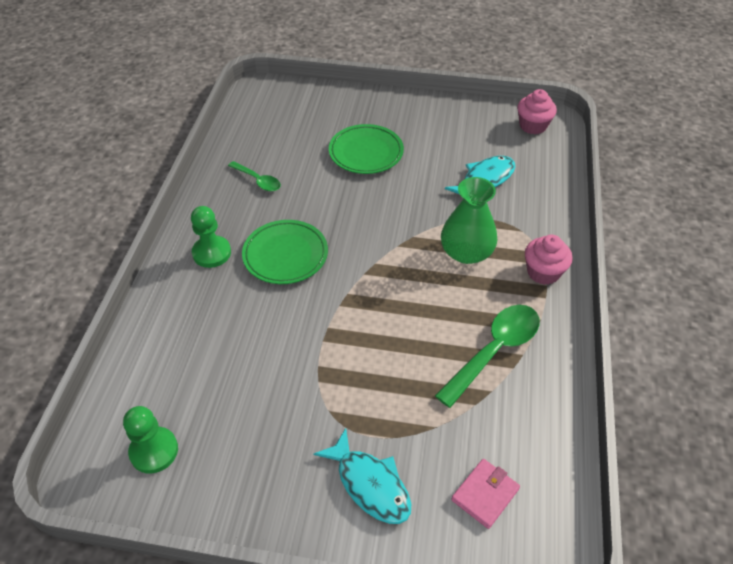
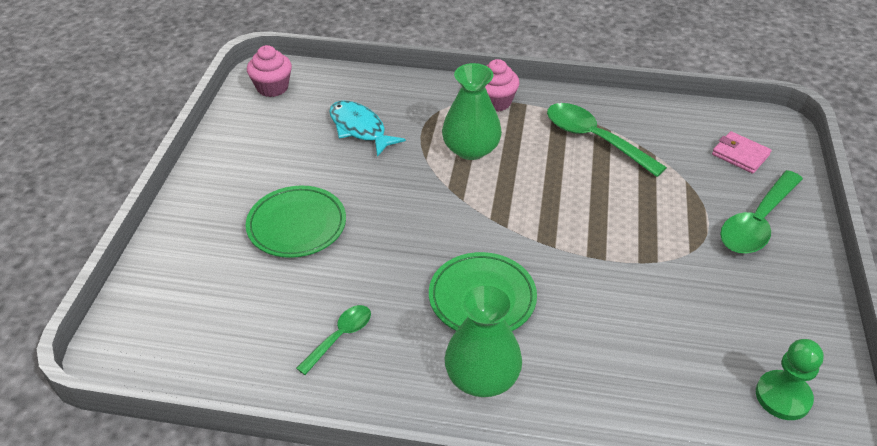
camera: 90 degrees left, 5 degrees down
(211, 253) = (482, 377): green pawn -> green vase
(370, 484) = (757, 222): turquoise fish -> green spoon

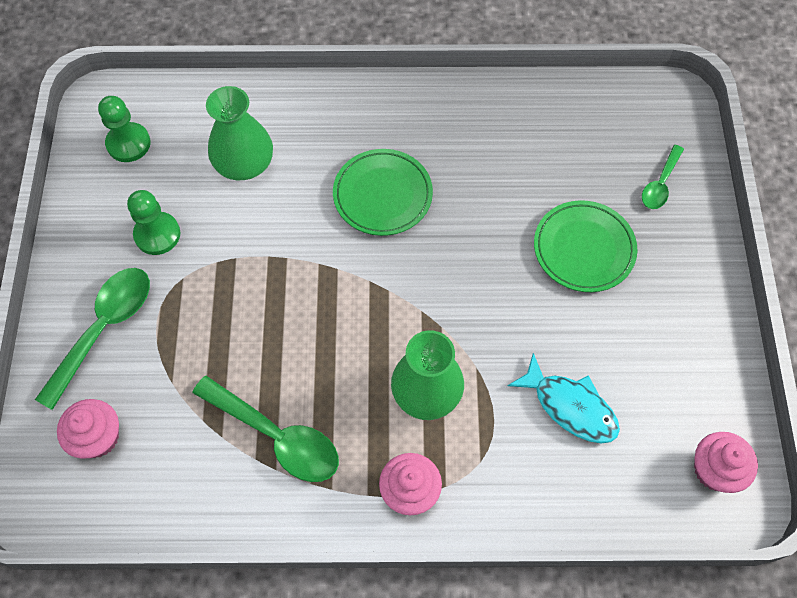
camera: 170 degrees right, 20 degrees up
(340, 337) = (497, 140): green spoon -> green spoon (660, 184)
(482, 377) = (372, 124): green vase -> green vase (244, 163)
(724, 293) = (157, 234): none -> green pawn
(740, 155) = (98, 437): pink wallet -> pink cupcake

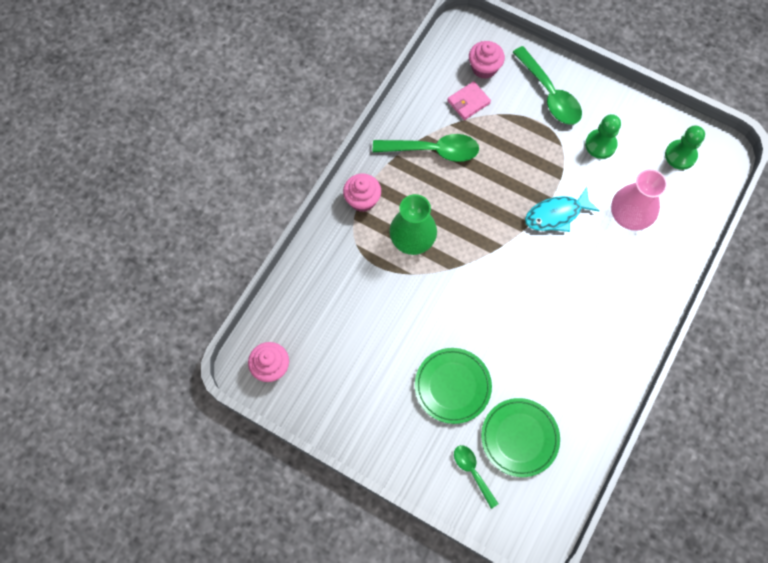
camera: 120 degrees right, 5 degrees up
(170, 430) = (468, 102): none -> pink wallet
(244, 163) = (630, 215): green vase -> pink vase
(277, 436) = (433, 150): green spoon -> green spoon turned 150 degrees counterclockwise
(382, 195) = (561, 285): green plate -> green plate (519, 438)
(570, 406) = (356, 311): turquoise fish -> turquoise fish (556, 214)

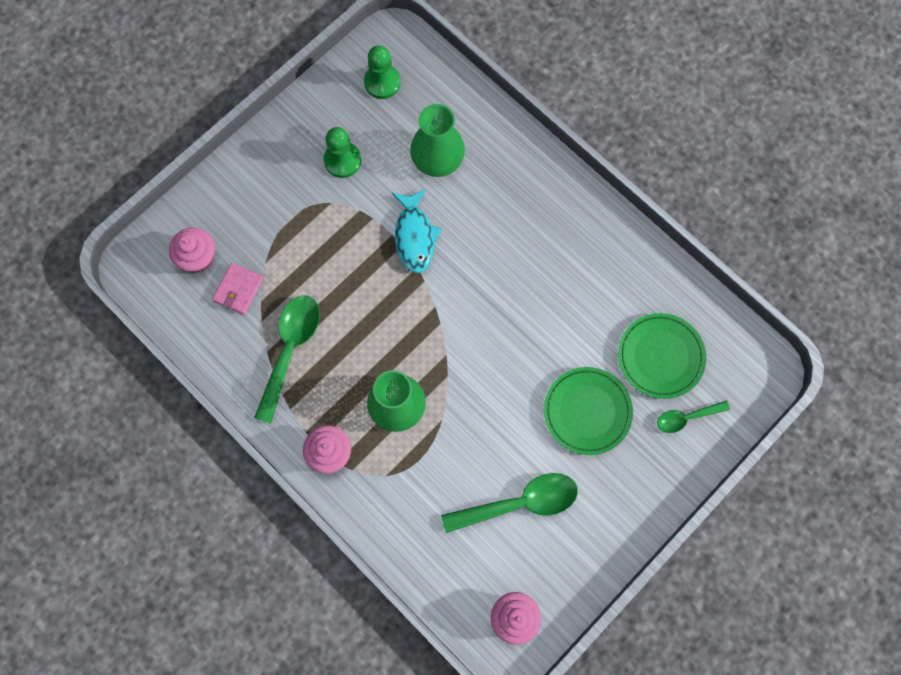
camera: 75 degrees left, 5 degrees up
(468, 102) = (238, 290): pink wallet -> pink wallet turned 45 degrees clockwise
(549, 94) = (259, 194): green spoon -> green spoon (519, 503)
(630, 215) = (437, 159): pink vase -> green vase

